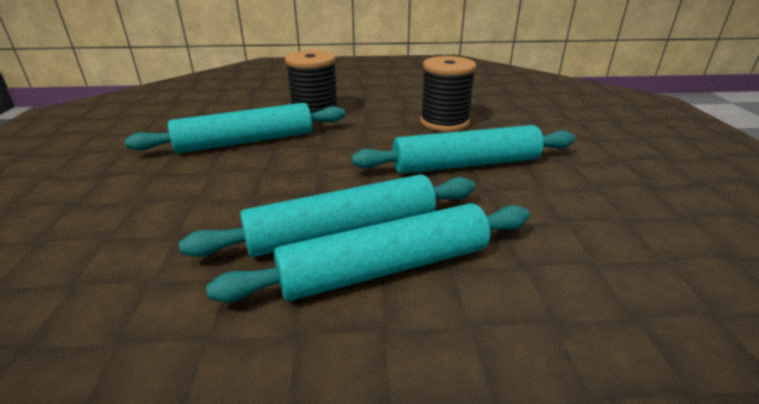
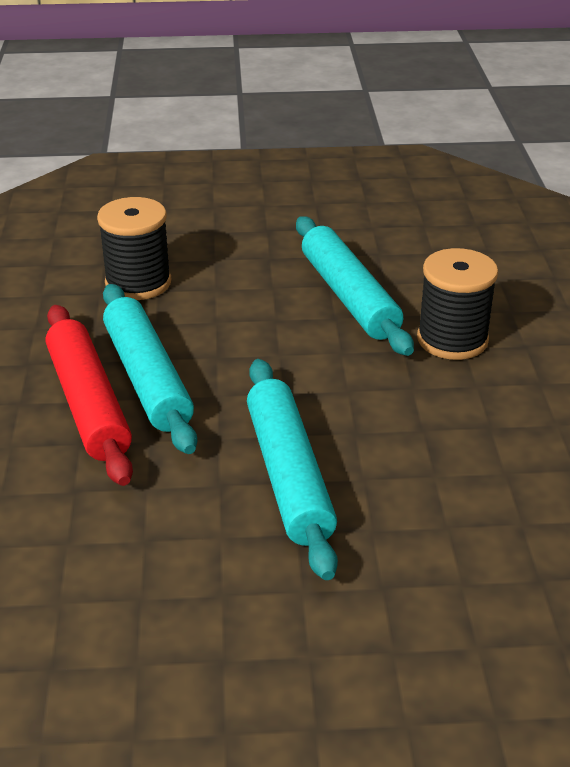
camera: 90 degrees right, 5 degrees up
(385, 267) = (89, 404): turquoise rolling pin -> red rolling pin
(444, 122) = (440, 468): black spool -> black spool (138, 283)

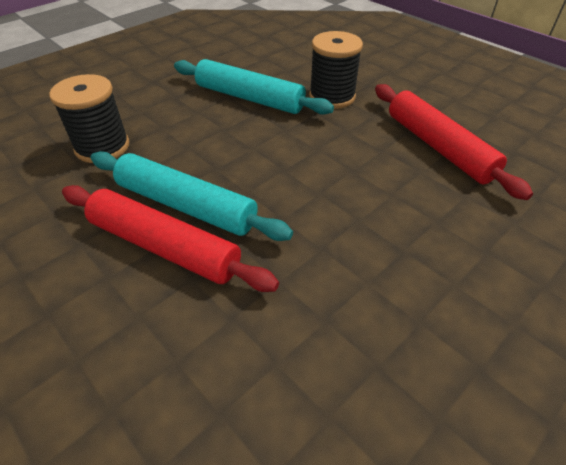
camera: 40 degrees left, 10 degrees up
(289, 475) = (353, 217): turquoise rolling pin -> none
(499, 461) = (438, 147): none -> red rolling pin

